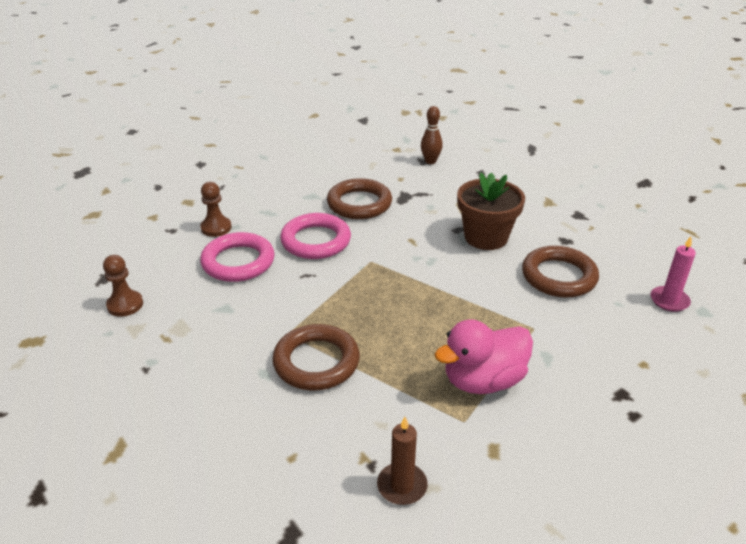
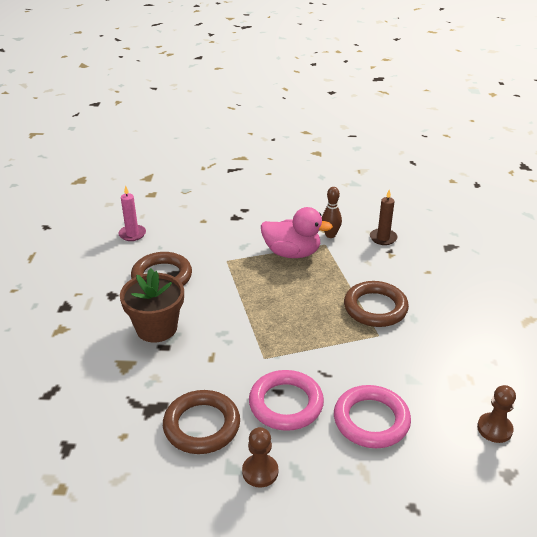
camera: 140 degrees left, 0 degrees up
(216, 228) = (364, 480): brown pawn -> brown pawn (260, 472)
(430, 161) = (62, 442): brown bowling pin -> brown bowling pin (330, 235)

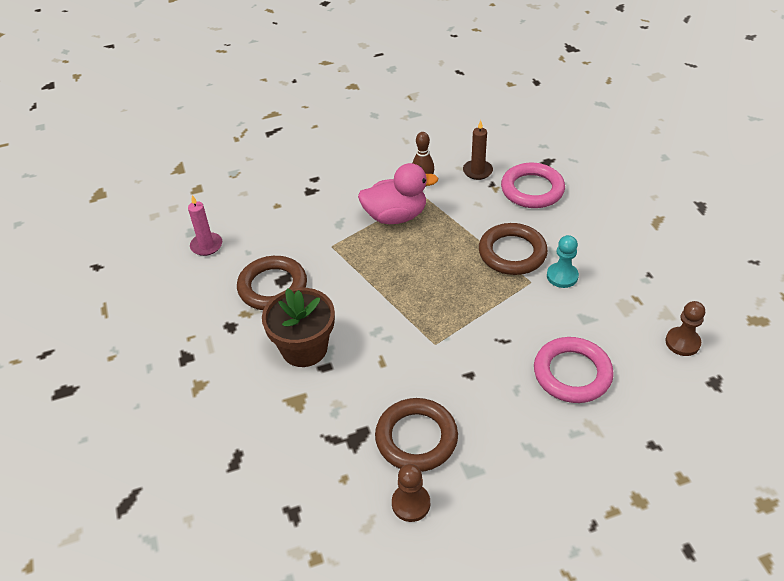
camera: 20 degrees left, 10 degrees up
(260, 472) = (500, 464): brown pawn -> brown pawn (411, 503)
(286, 404) = (484, 385): pink ring -> pink ring (532, 189)
(409, 339) = (562, 276): none -> turquoise pawn

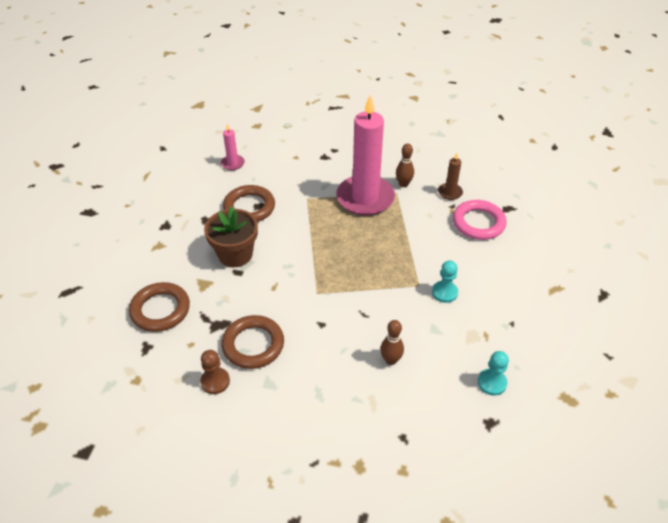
camera: 30 degrees right, 0 degrees up
(395, 216) = (365, 198): pink duck -> pink candle
(512, 253) = (423, 259): brown ring -> brown ring (160, 310)
(572, 373) = (390, 360): pink ring -> brown bowling pin
(682, 342) = (492, 383): brown pawn -> turquoise pawn

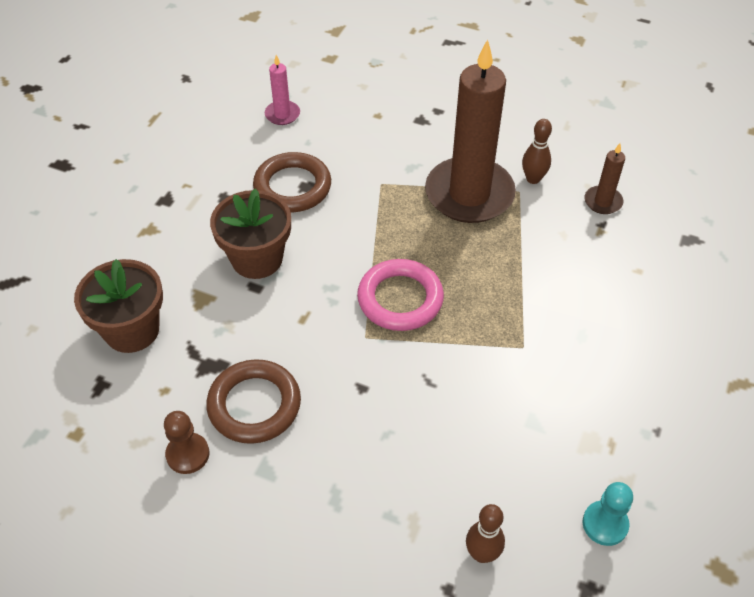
camera: 10 degrees right, 5 degrees up
(160, 310) = (132, 330): brown ring -> brown flower pot
(365, 198) = (469, 194): pink candle -> brown candle
(390, 360) = (455, 462): brown bowling pin -> brown bowling pin (482, 554)
(444, 292) = (561, 364): turquoise pawn -> none
(478, 223) = (638, 257): pink ring -> pink ring (400, 299)

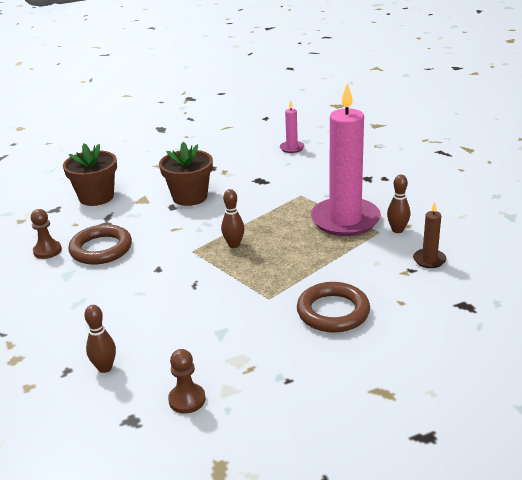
camera: 45 degrees right, 20 degrees down
(292, 187) = (251, 177): brown ring -> brown ring (333, 312)
(400, 299) = (234, 245): pink ring -> brown bowling pin
(469, 194) = (345, 220): brown candle -> pink candle
(605, 524) = (187, 400): turquoise pawn -> brown pawn

